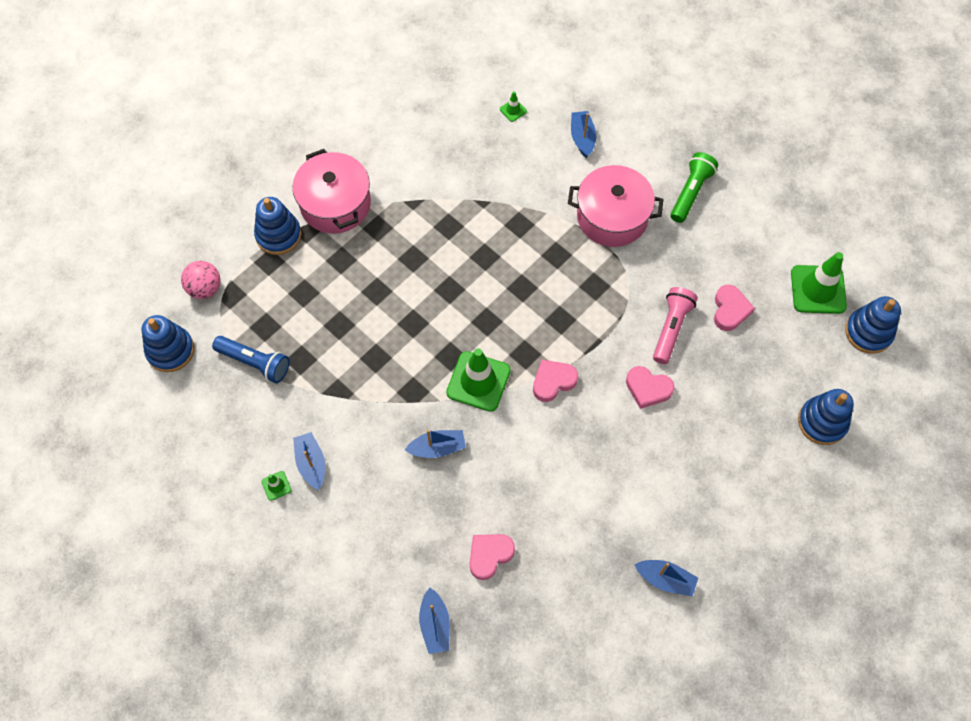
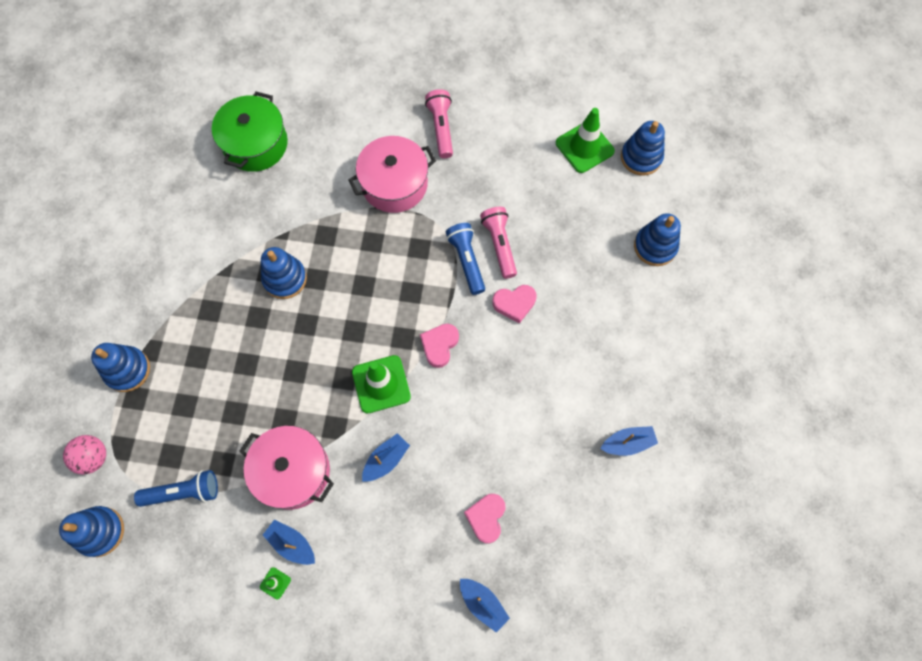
camera: 35 degrees left, 5 degrees up
(335, 204) = (159, 312): pink pot -> pink pot (293, 471)
(458, 240) = (285, 279): none -> blue stacking toy
(513, 110) = (255, 144): green traffic cone -> green pot
(582, 138) = (327, 134): blue boat -> none
(630, 324) = (467, 261): none -> blue flashlight
(691, 192) = (441, 128): green flashlight -> pink flashlight
(730, 310) = (532, 203): pink heart -> none

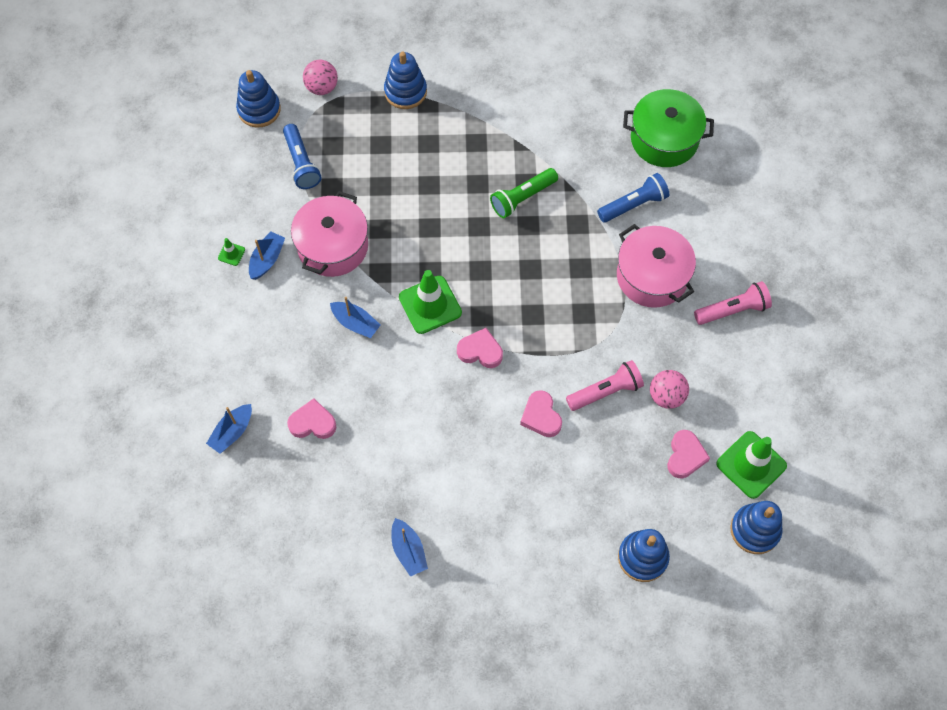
camera: 80 degrees right, 5 degrees down
(285, 279) = (522, 198): blue stacking toy -> green flashlight
(467, 261) = (579, 362): blue flashlight -> blue flashlight (633, 205)
(512, 197) = (666, 396): none -> pink ball
(570, 194) = (685, 456): none -> pink heart

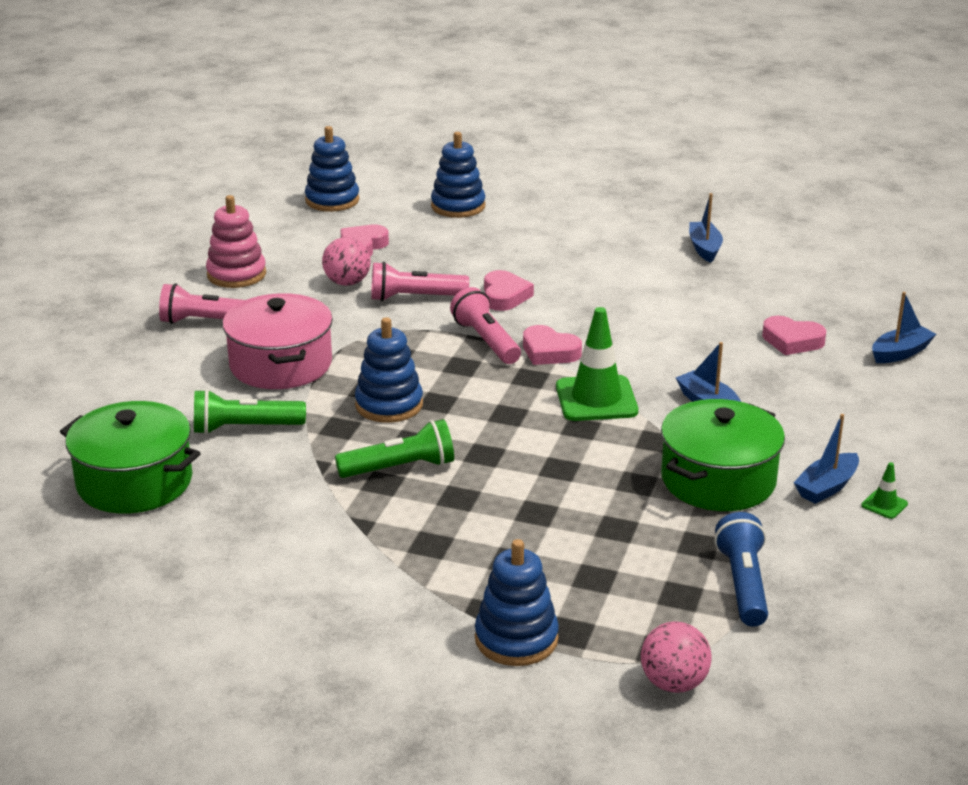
camera: 160 degrees left, 35 degrees down
(259, 109) = (807, 678): blue stacking toy -> blue stacking toy (389, 405)
(333, 246) = (718, 480): pink pot -> green pot
(529, 350) = (486, 341): none -> pink flashlight
(633, 205) = (245, 428): blue flashlight -> green flashlight
(751, 465) = (297, 230): green traffic cone -> none
(754, 379) = (236, 274): none -> pink stacking toy

